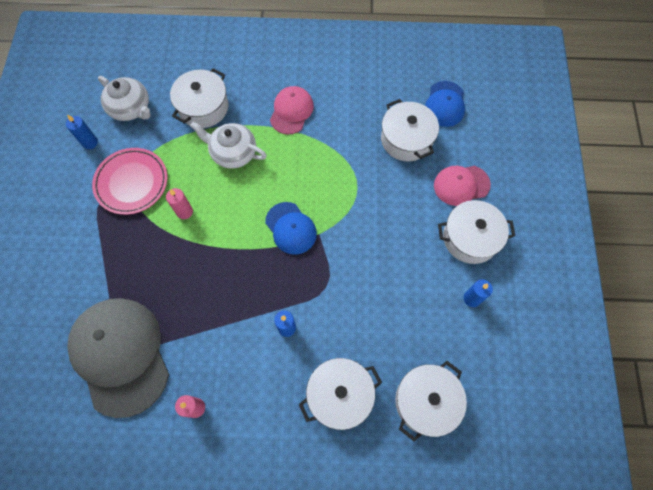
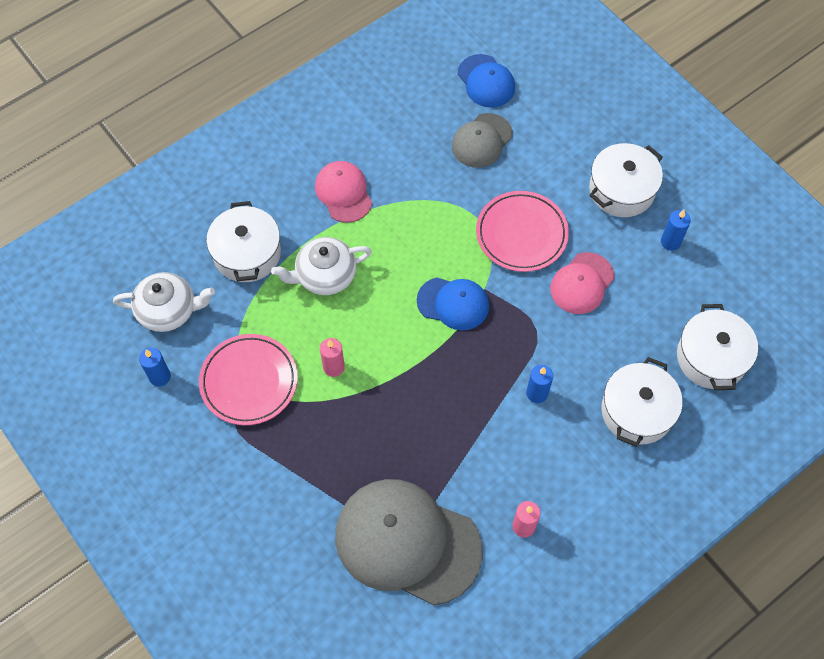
camera: 40 degrees left, 5 degrees down
(375, 217) = (521, 234): none -> pink plate
(406, 139) = (482, 141): white pot -> grey cap
(461, 185) = (570, 148): pink cap -> pink cap (582, 283)

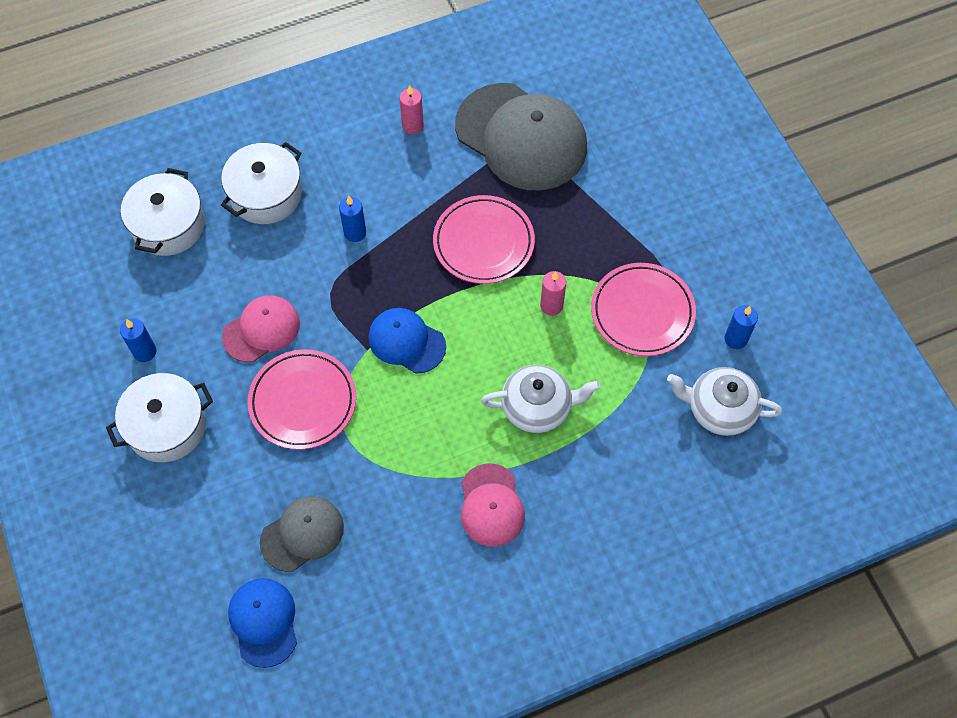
camera: 165 degrees left, 0 degrees up
(247, 253) = (621, 455): white pot -> none
(413, 414) = (483, 242): none -> pink plate

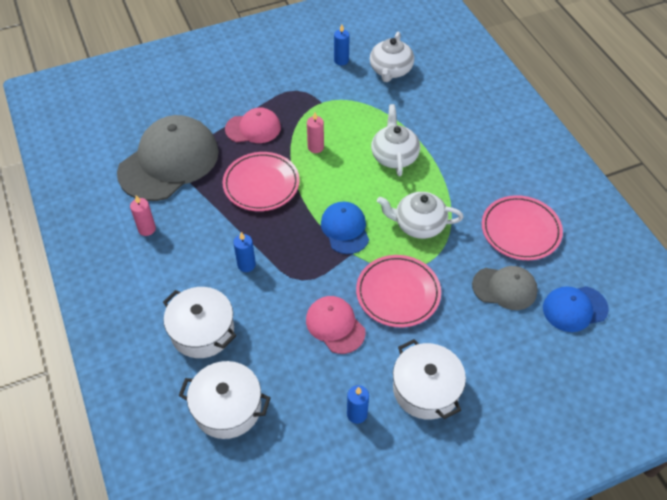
camera: 90 degrees left, 10 degrees down
(302, 534) = (504, 288): grey cap -> grey cap turned 135 degrees clockwise
(406, 342) = (345, 229): blue cap -> blue cap turned 135 degrees clockwise
(412, 432) = (418, 224): none -> white teapot
(491, 505) = (468, 180): pink cap -> pink cap (253, 128)
(642, 312) = (321, 102): pink plate -> pink plate (520, 230)

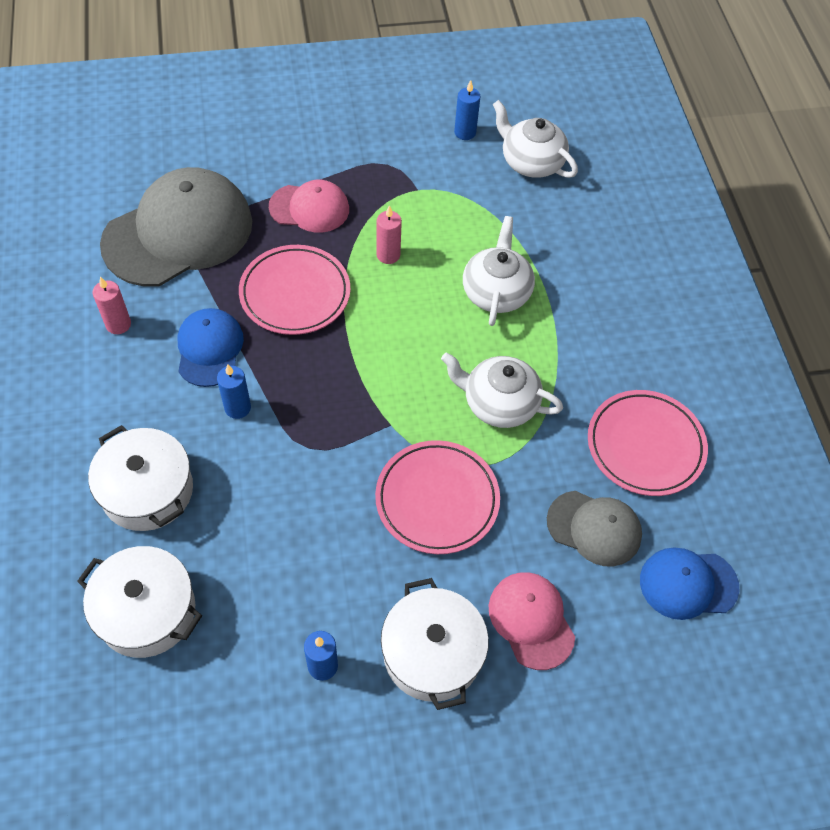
camera: 10 degrees right, 5 degrees up
(335, 325) = (333, 527): pink cap -> pink cap (531, 620)
(345, 229) = (391, 386): blue cap -> blue cap (209, 349)
(390, 70) = (531, 162): white teapot -> white teapot turned 105 degrees clockwise

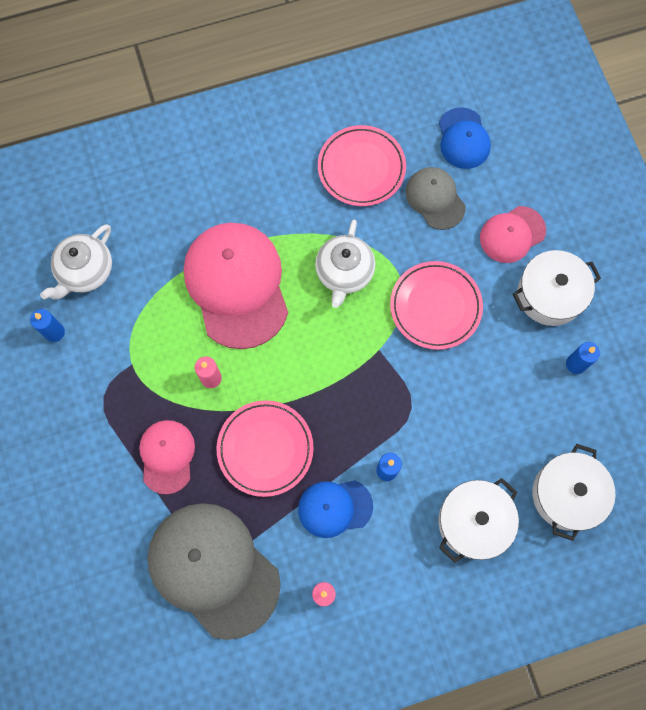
camera: 95 degrees left, 15 degrees up
(496, 292) = (237, 285): white teapot -> pink cap
(594, 528) = (435, 199): grey cap -> grey cap turned 45 degrees counterclockwise

